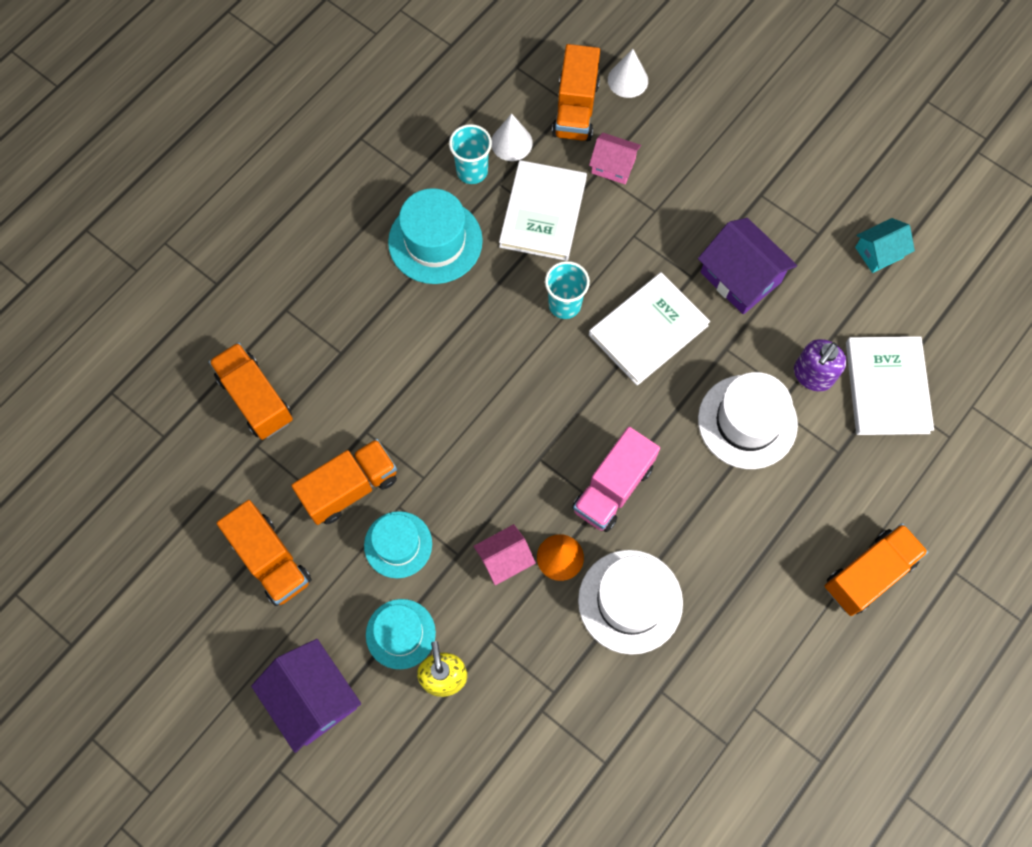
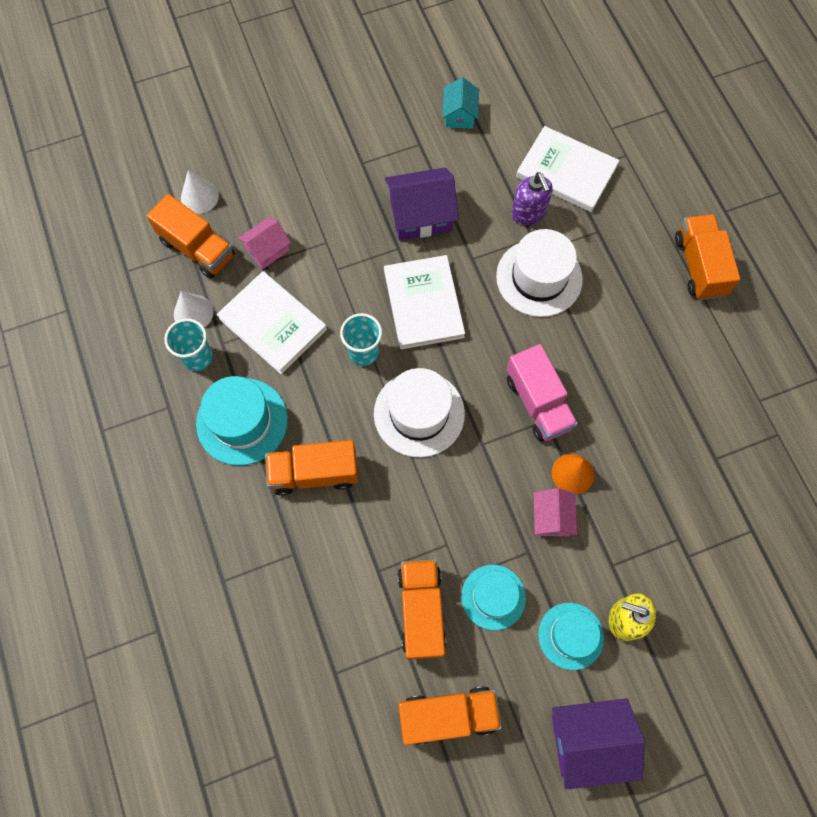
camera: 60 degrees left, 0 degrees up
(255, 399) = (291, 651): orange truck -> orange truck (314, 473)
(630, 601) = (635, 441): white hat -> white hat (419, 413)

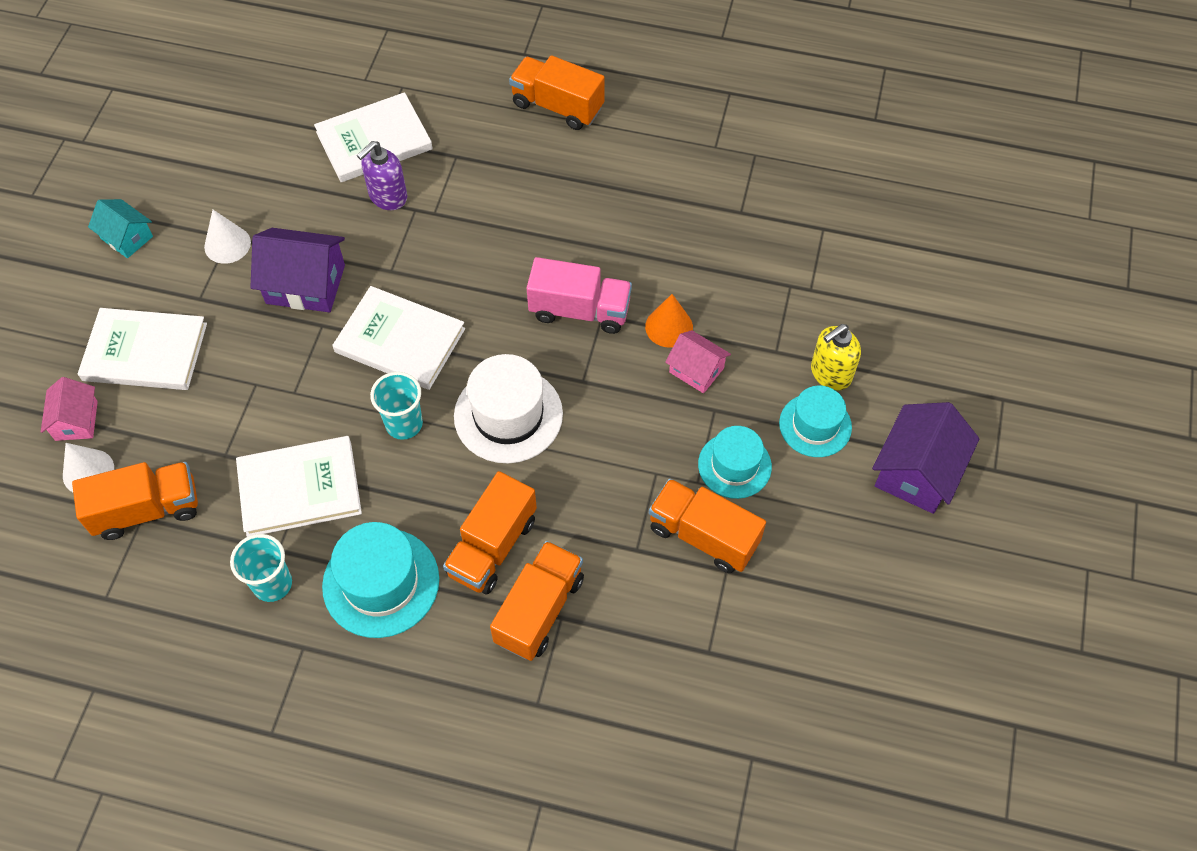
camera: 55 degrees left, 10 degrees down
(193, 313) = (217, 558): white cone -> white cone (227, 244)
(267, 249) = (212, 443): pink house -> pink house (76, 420)
(301, 163) = (145, 352): none -> white book
(421, 215) = (305, 284): purple house -> purple house turned 75 degrees clockwise
(448, 715) = (817, 574): orange truck -> orange truck (539, 610)
(459, 114) = (231, 185): turquoise house -> turquoise house (127, 237)
(528, 213) = (388, 197): purple soap dispenser -> purple soap dispenser turned 120 degrees clockwise
(539, 277) = (459, 230): white hat -> none

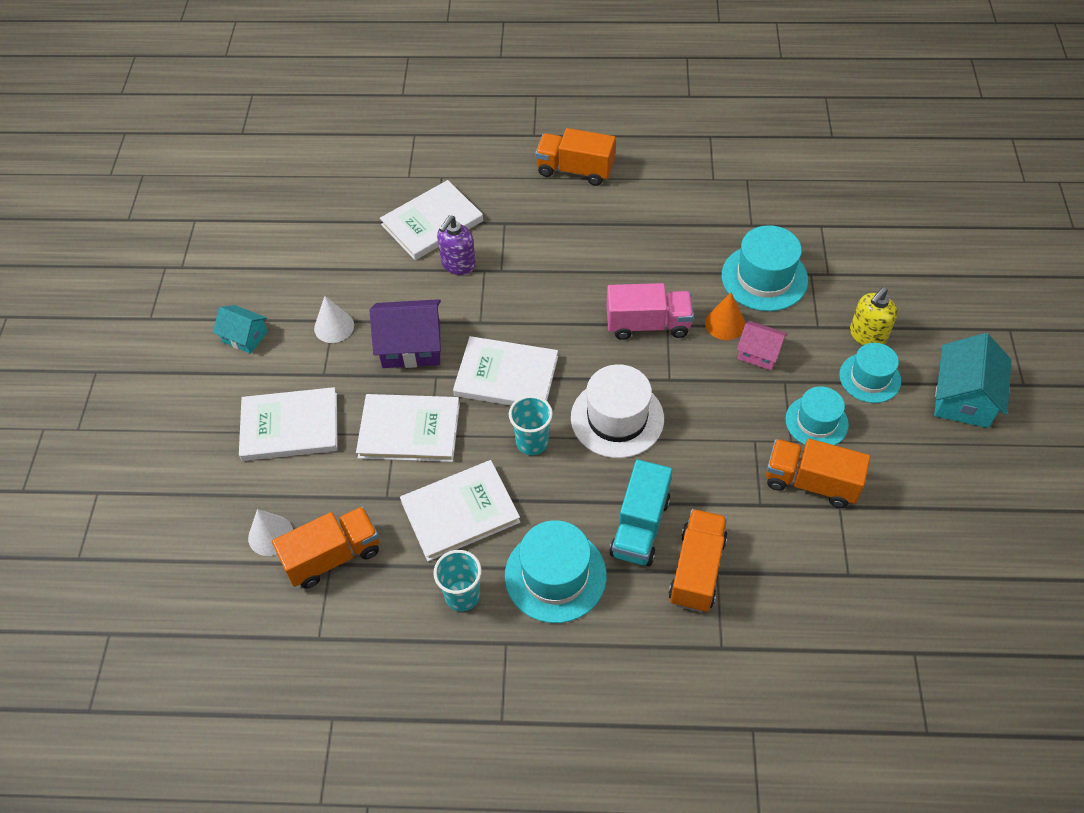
camera: 10 degrees left, 5 degrees down
(76, 420) = (247, 495): pink house -> none
(273, 382) = (409, 430): none -> white book
(492, 547) = (640, 527): orange truck -> turquoise truck
(734, 280) = (764, 278): none -> turquoise hat
(917, 471) = (963, 398): purple house -> turquoise house

